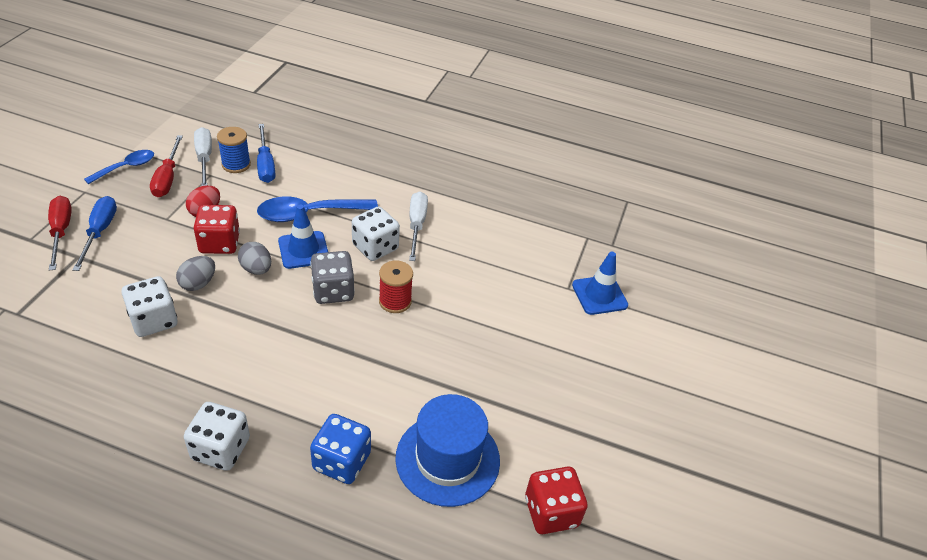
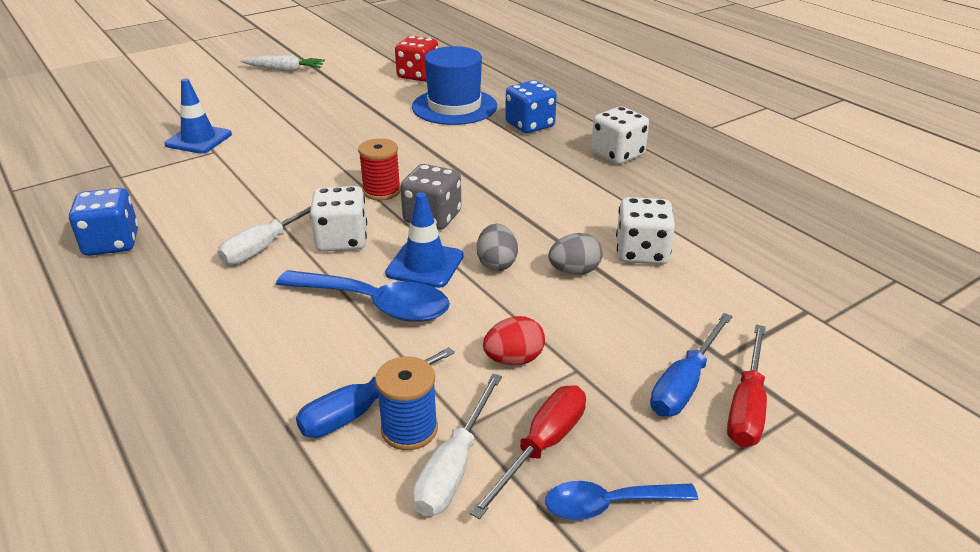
camera: 140 degrees left, 10 degrees down
(219, 243) = (521, 308): red dice -> none
(265, 164) = (362, 409): blue screwdriver -> blue screwdriver turned 150 degrees counterclockwise
(505, 193) = (111, 243): none -> blue dice
(695, 441) = (284, 70): none -> white carrot

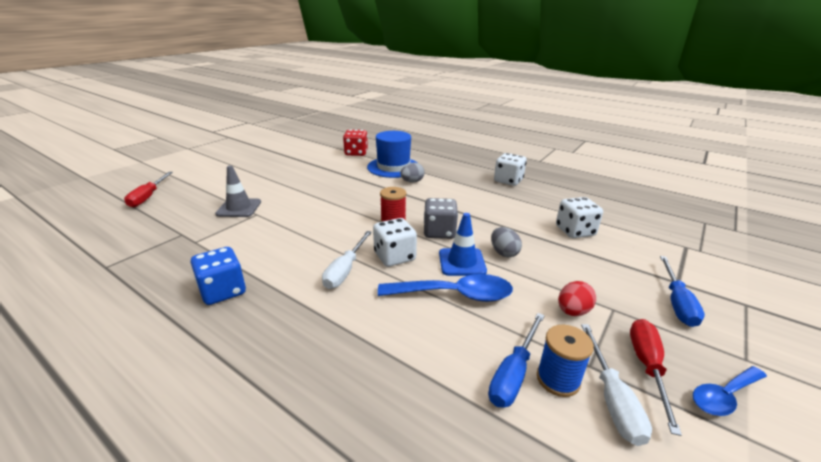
camera: 20 degrees left, 5 degrees down
(198, 139) = (239, 208): blue traffic cone -> grey traffic cone
(284, 70) = (267, 159): white carrot -> none
(530, 125) = (446, 172): blue dice -> none
(574, 271) = (551, 249): grey egg -> grey egg (412, 182)
(747, 406) = (720, 308): red screwdriver -> red screwdriver (148, 197)

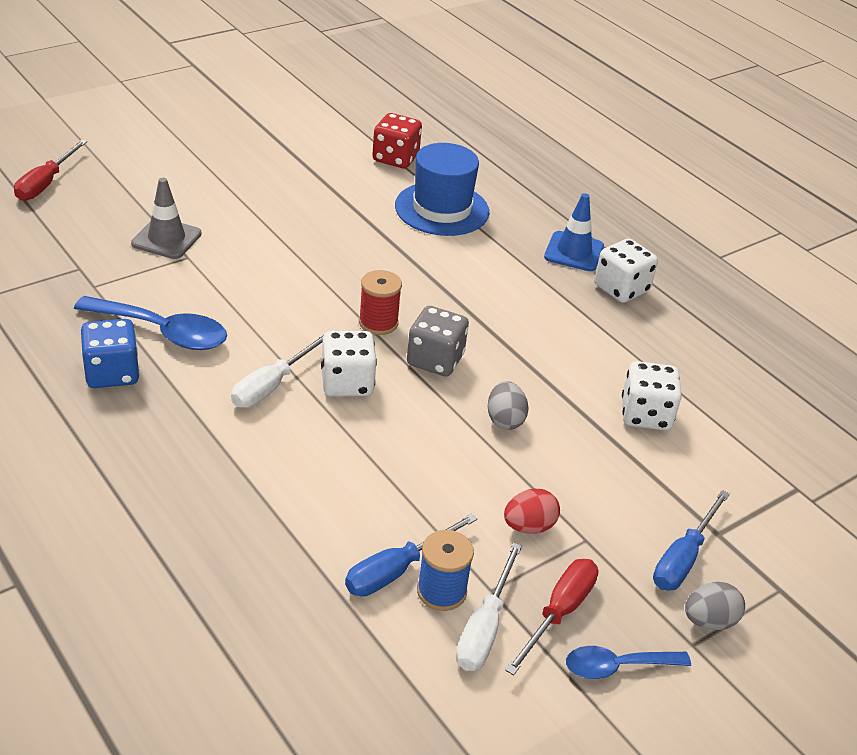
camera: 15 degrees right, 10 degrees up
(412, 182) = (454, 250): grey egg -> grey egg (709, 621)
(454, 295) = (392, 460): blue spoon -> blue spoon (162, 332)
(462, 262) = (434, 417): blue traffic cone -> blue traffic cone (574, 252)

